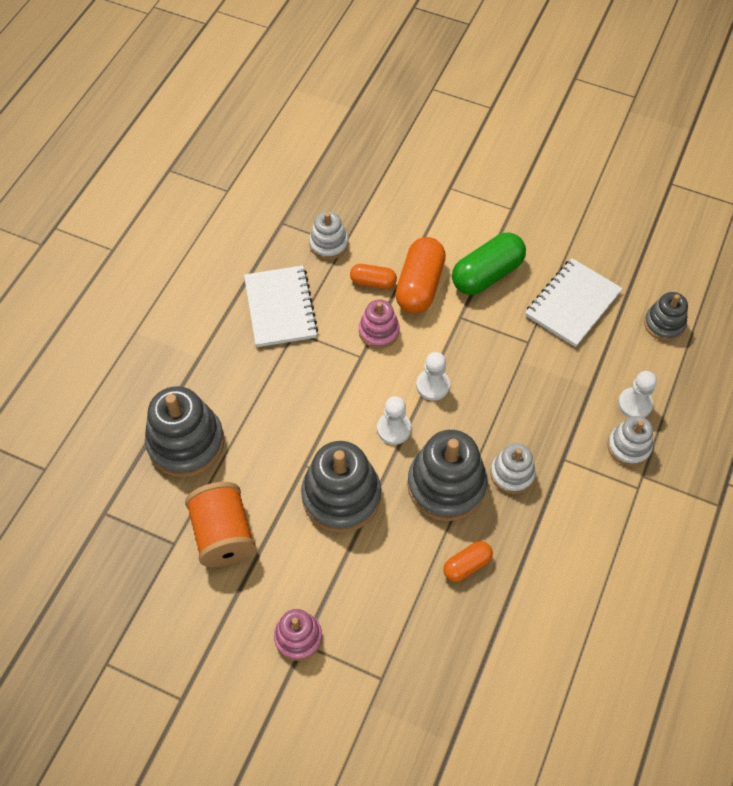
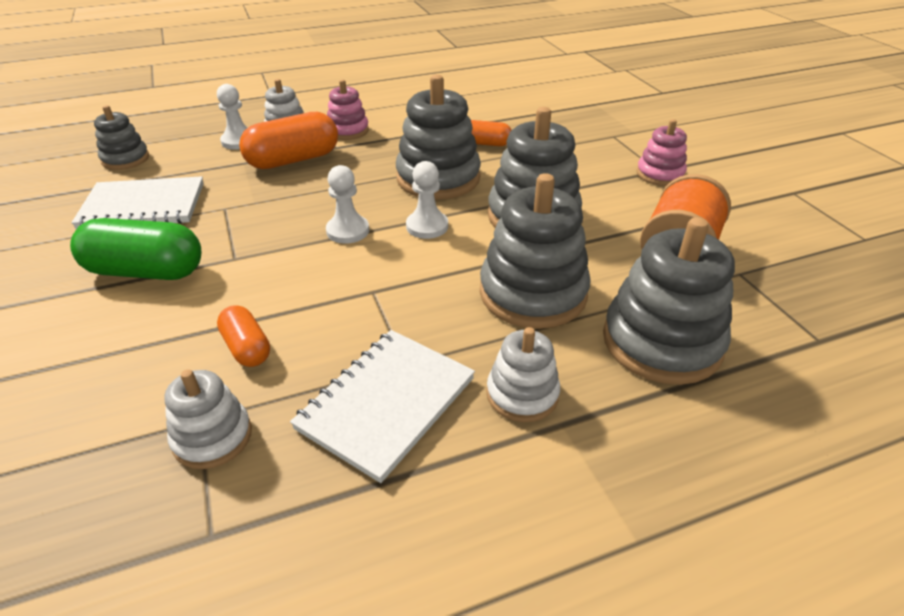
camera: 135 degrees left, 20 degrees down
(278, 424) = (533, 293): none -> grey stacking toy
(379, 331) = (322, 299): pink stacking toy -> pink stacking toy (348, 131)
(419, 286) = (214, 308): orange capsule -> orange capsule (293, 160)
(512, 474) = (382, 159): white stacking toy -> white stacking toy (522, 394)

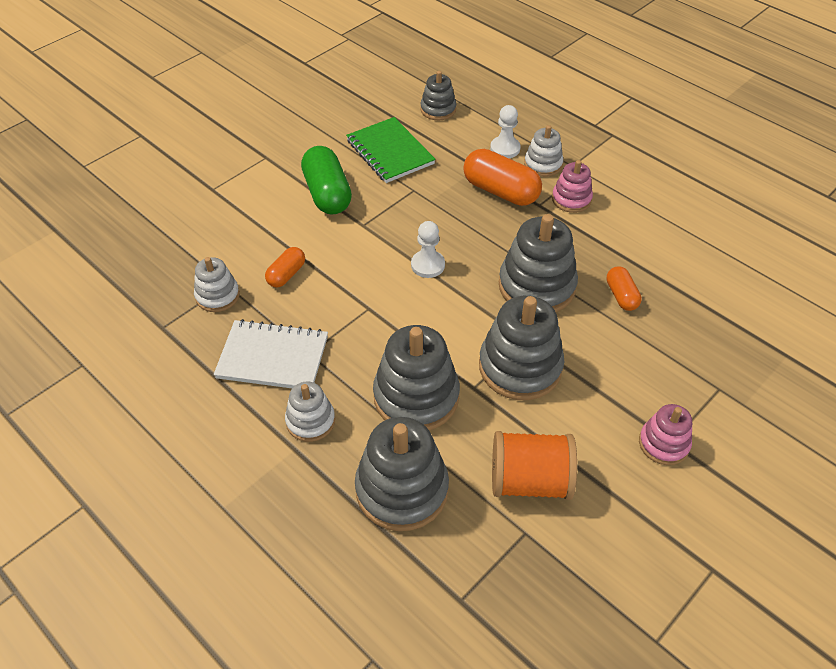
camera: 65 degrees right, 10 degrees up
(143, 206) = (390, 152): white notebook -> green notebook
(427, 226) = (462, 306): white pawn -> none

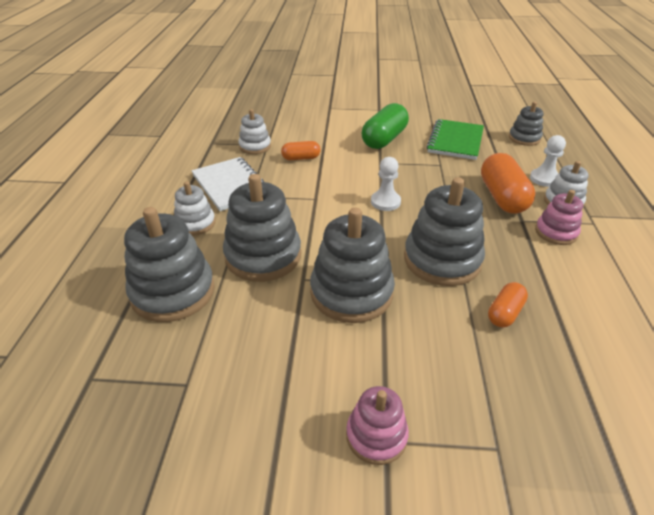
camera: 50 degrees right, 10 degrees down
(530, 481) = (242, 359): orange spool -> none

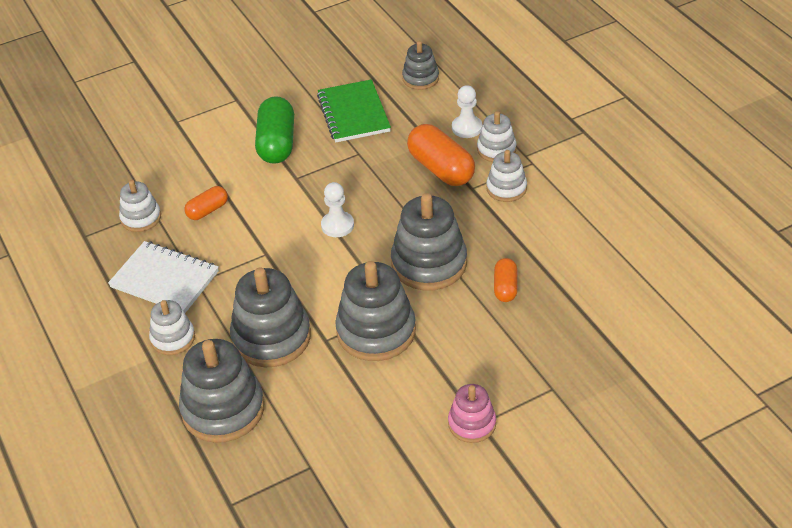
camera: 30 degrees left, 5 degrees up
(556, 232) = (506, 188): pink stacking toy -> white stacking toy

